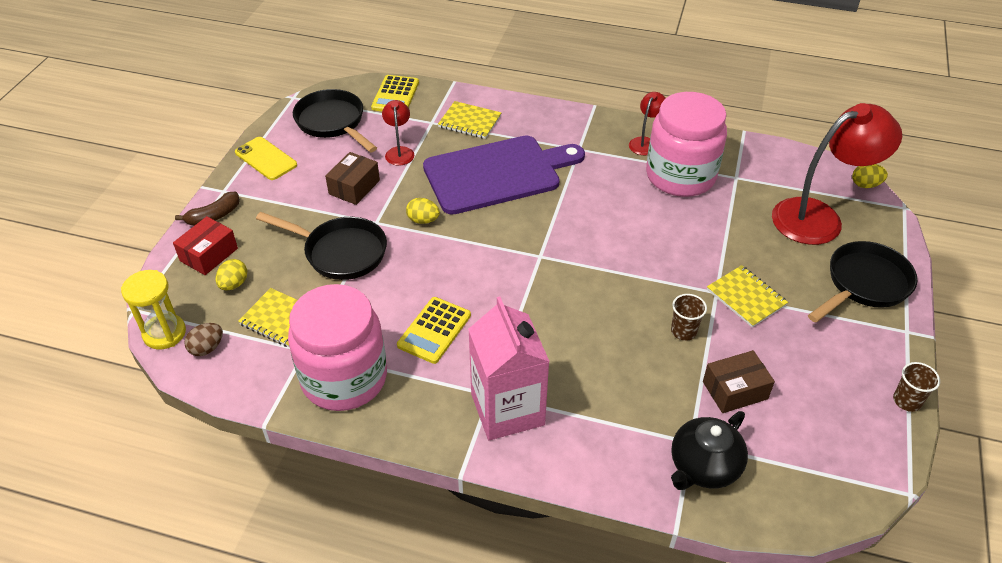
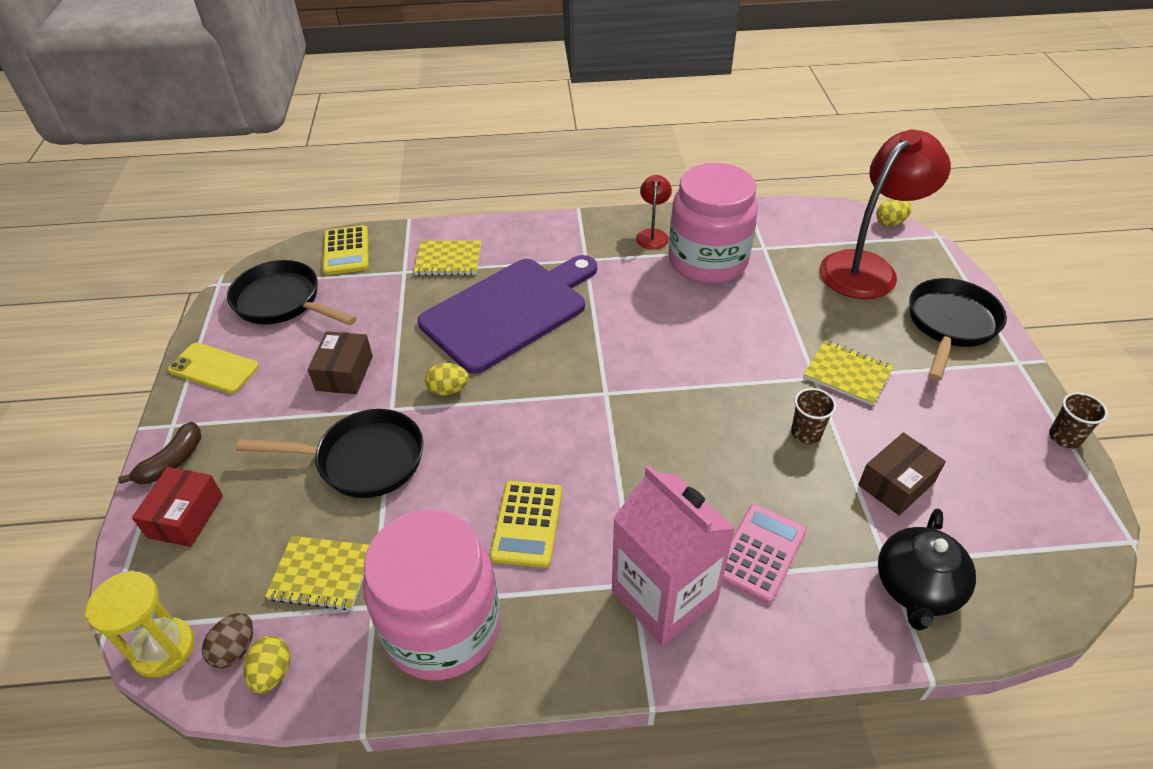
camera: 20 degrees left, 0 degrees up
(234, 284) = (237, 546): yellow egg -> yellow egg (272, 673)
(399, 152) = (381, 315): red lamp -> none
(596, 404) = (760, 552): none -> pink calculator

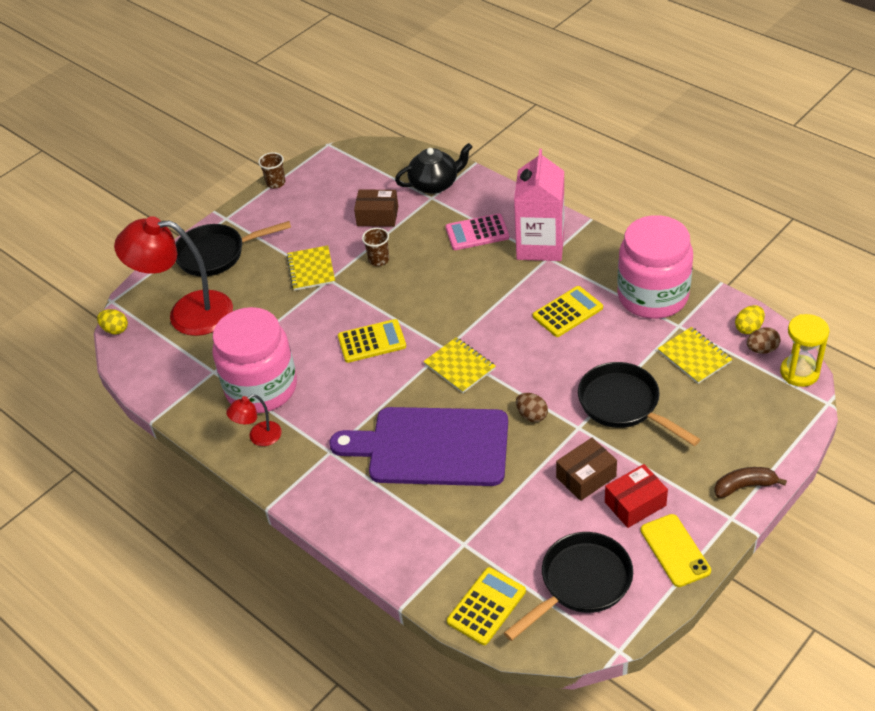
camera: 130 degrees left, 0 degrees up
(185, 516) = (753, 440): red box -> red box (635, 504)
(283, 302) = (580, 583): black pan -> black pan turned 120 degrees counterclockwise
(448, 260) = (420, 529): yellow notebook -> yellow notebook (459, 366)
(448, 390) = (532, 415): yellow egg -> brown egg
(681, 352) = (372, 341): none -> yellow calculator

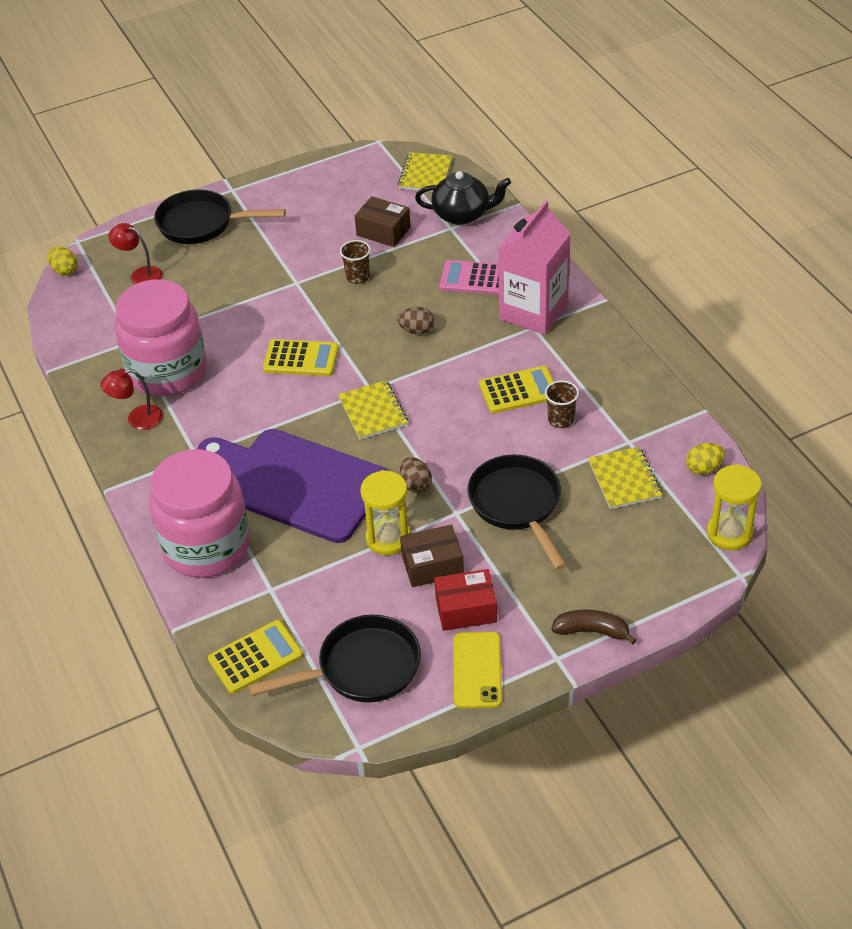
camera: 20 degrees right, 0 degrees up
(187, 313) = (140, 275): red lamp -> red lamp, size x0.46
(276, 183) = (302, 167): brown cup -> brown cup (561, 420)
(311, 269) = (284, 267): yellow notebook -> yellow notebook (425, 174)
(536, 467) = (388, 538): none -> yellow hourglass
(652, 296) = (620, 402): pink jar -> pink jar (206, 546)
(762, 349) = (703, 495): brown egg -> brown egg (417, 330)

